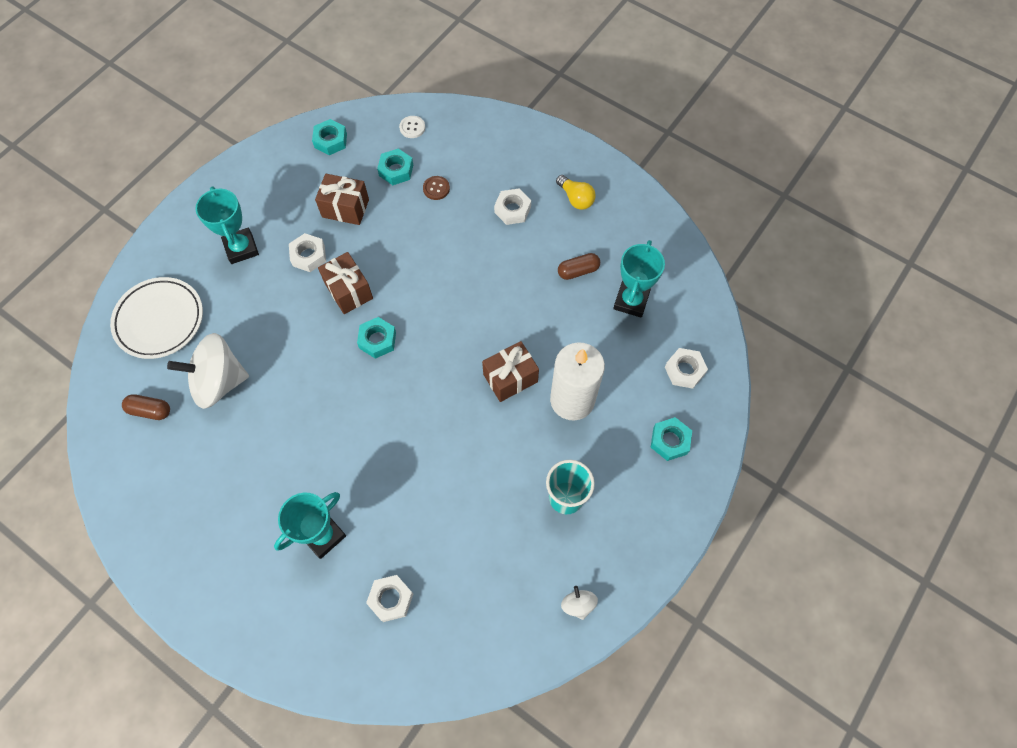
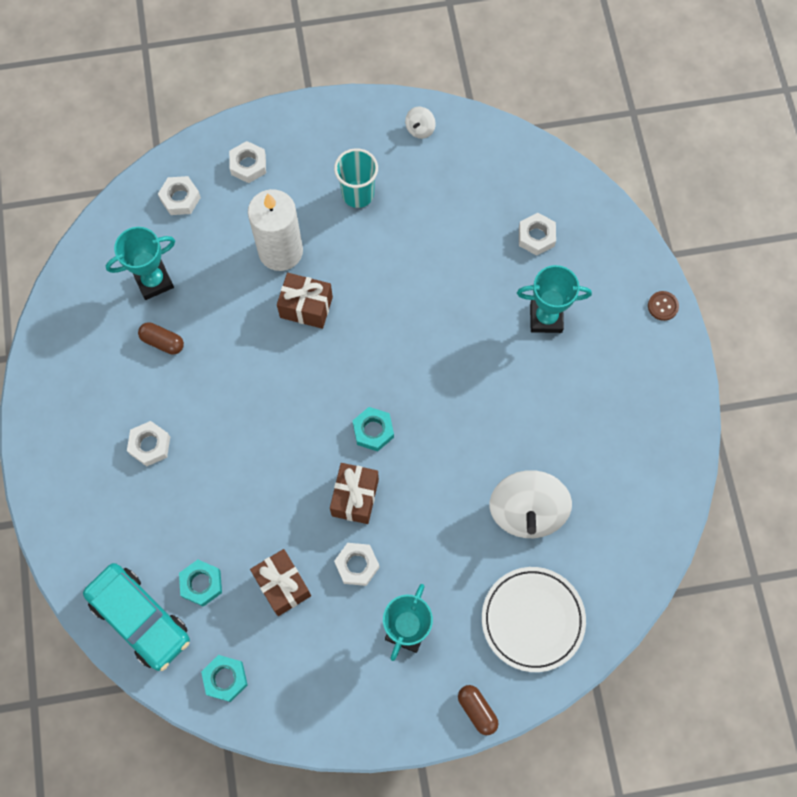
camera: 135 degrees left, 5 degrees up
(150, 410) = (600, 536): brown capsule -> brown capsule (477, 710)
(219, 382) = (527, 511): white spinning top -> white spinning top turned 60 degrees clockwise
(412, 127) = (140, 619): white button -> turquoise car
(436, 188) = (188, 529): brown button -> brown button (662, 306)
(576, 198) = (89, 405): yellow light bulb -> none
(670, 441) = (248, 165): turquoise nut -> white nut

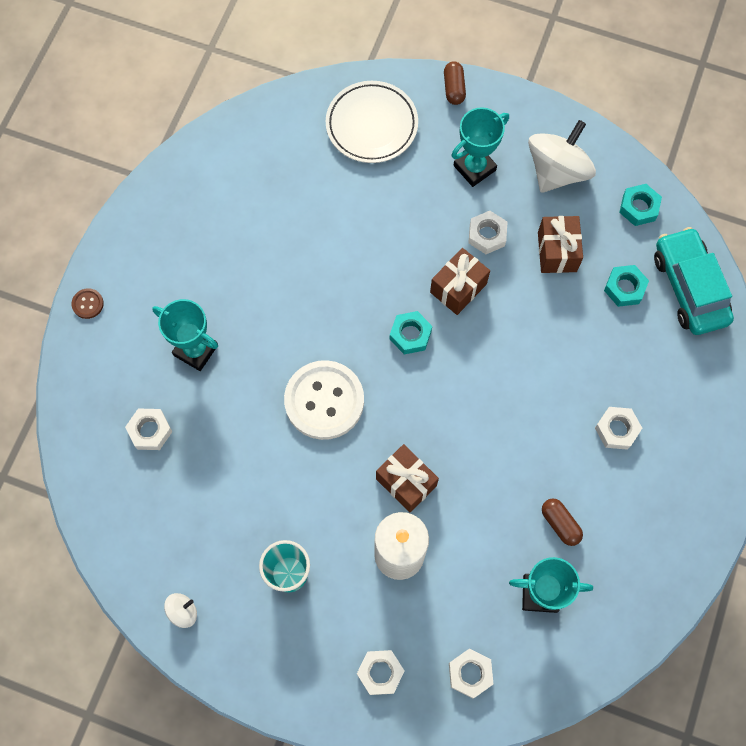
camera: 150 degrees left, 0 degrees up
(412, 335) = (324, 401): none -> white button
(527, 511) = (323, 203): white spinning top -> white spinning top (557, 171)

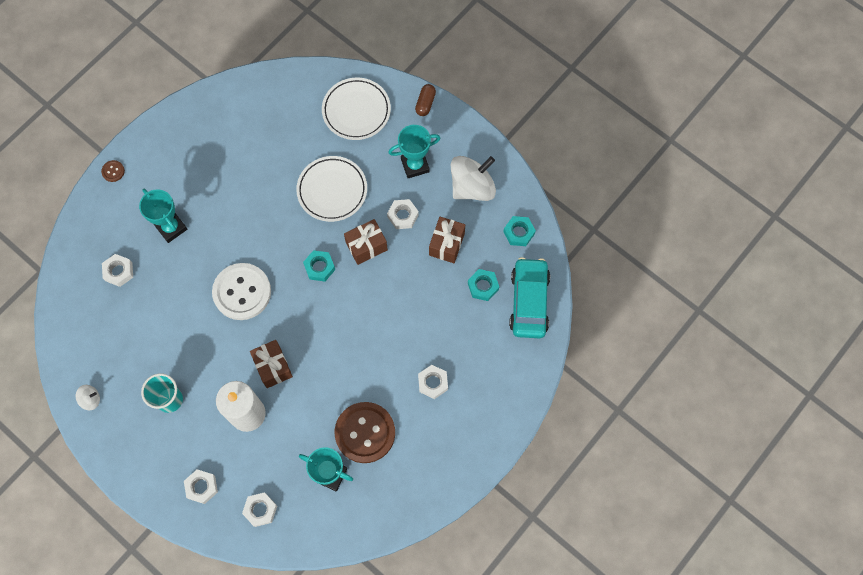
camera: 20 degrees right, 0 degrees up
(384, 233) = (332, 190): none -> white plate
(560, 524) = (365, 433): brown capsule -> brown button

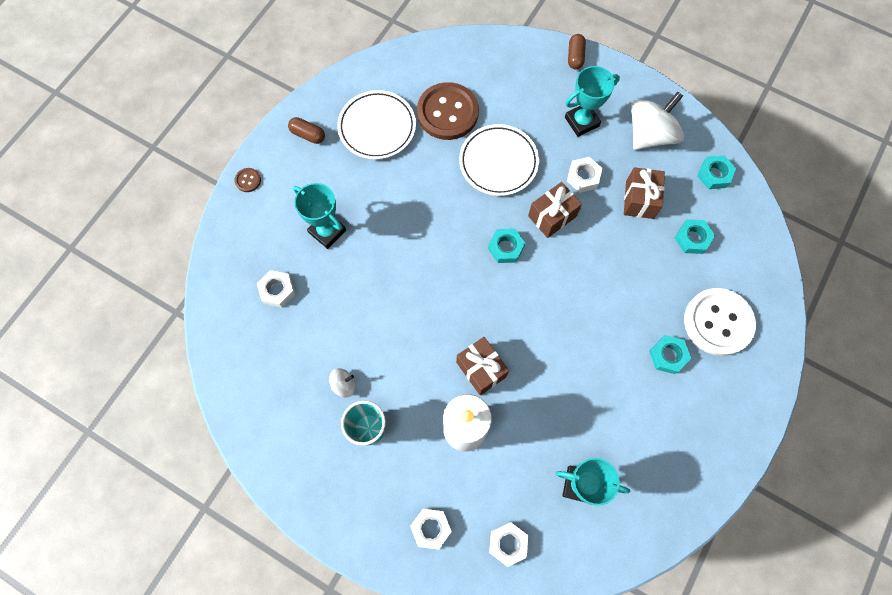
camera: 10 degrees left, 0 degrees up
(91, 399) = (275, 445): white spinning top -> white spinning top (344, 385)
(173, 138) = (308, 135): none -> brown capsule
(242, 292) = (424, 290): white button -> white button (718, 322)
(356, 111) = (503, 75): white plate -> white plate (377, 127)
(365, 433) = (606, 427): brown button -> brown button (447, 113)
(433, 383) = (668, 355): white nut -> turquoise nut
(529, 302) = (747, 247): turquoise car -> none

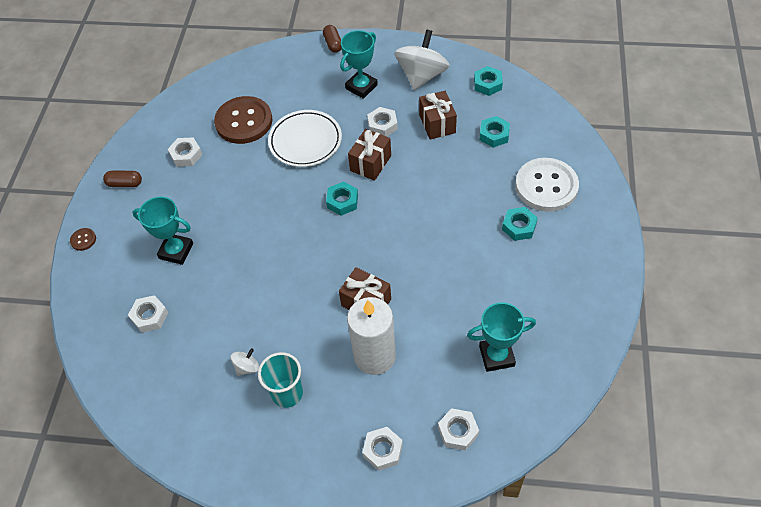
camera: 20 degrees left, 15 degrees down
(377, 127) = (186, 155): white plate -> white nut

